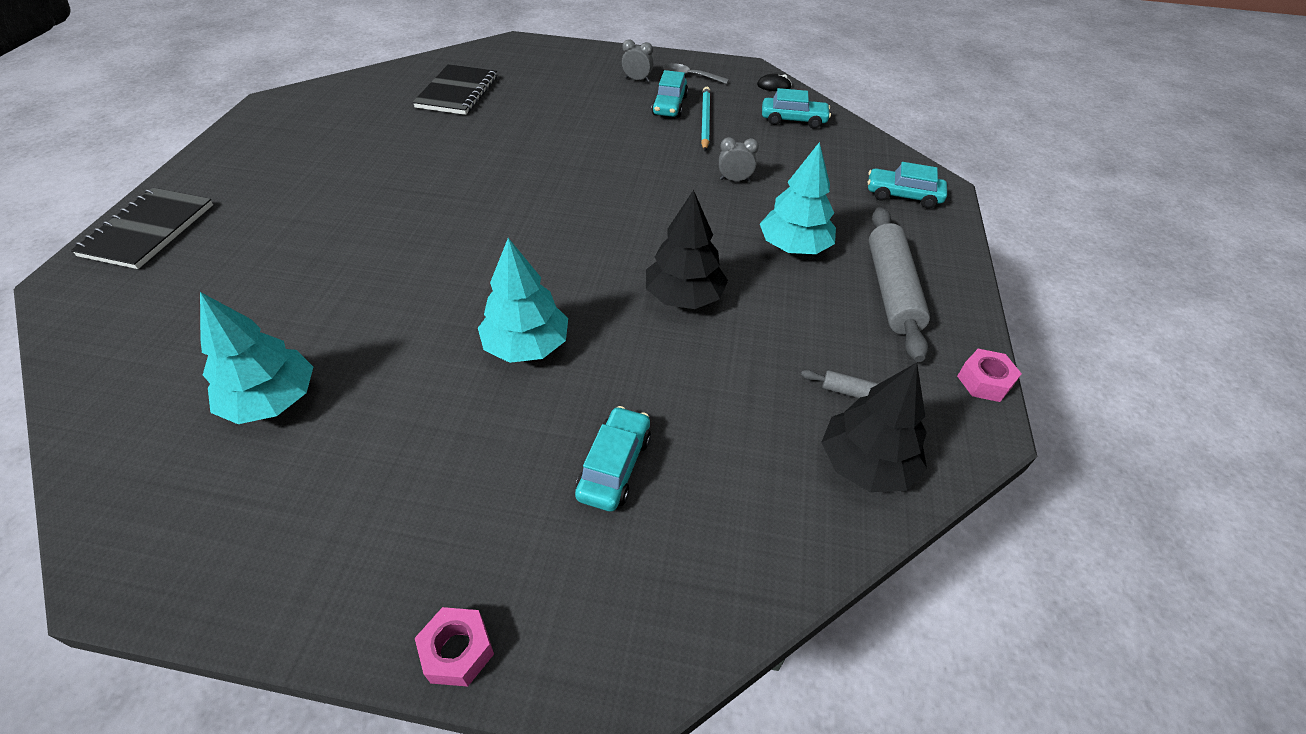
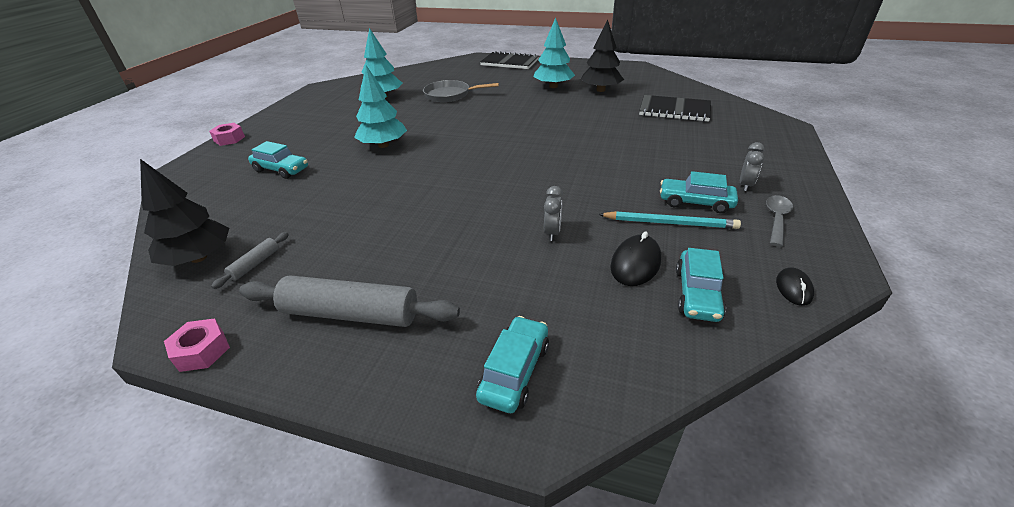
camera: 100 degrees right, 10 degrees down
(309, 295) = (450, 95): none -> grey pan
(684, 297) = (399, 196): black tree -> black tree (600, 90)
(767, 141) = (635, 263): none -> black mouse
(794, 247) = (438, 257): turquoise tree -> turquoise tree (553, 86)

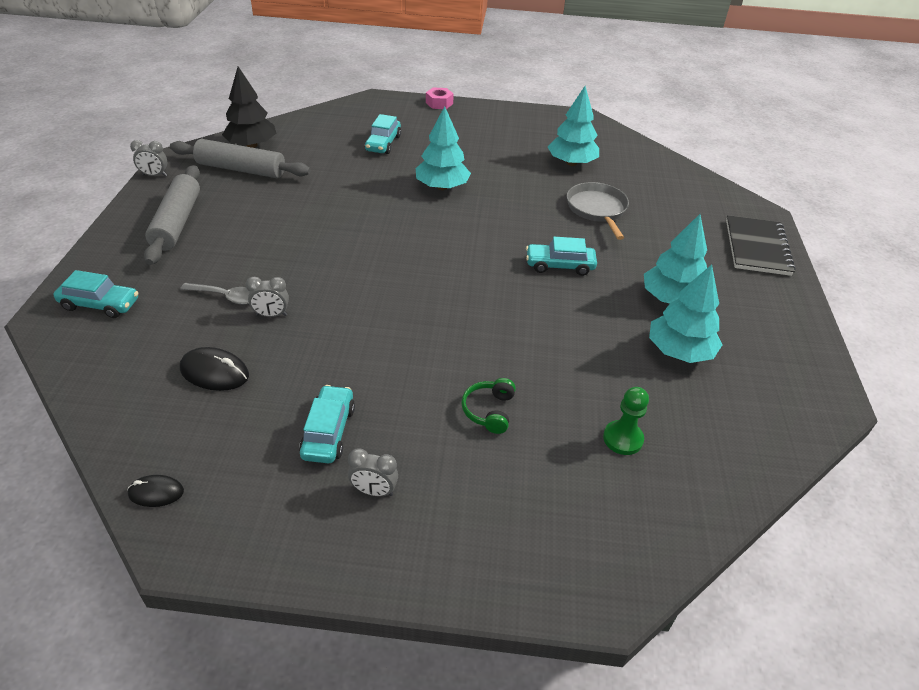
camera: 75 degrees right, 5 degrees up
(202, 351) = (154, 175): pink nut -> grey clock
(255, 264) = (241, 169): grey rolling pin -> grey rolling pin, size x2.18
(600, 90) = (679, 351): black tree -> turquoise tree
(660, 144) = (489, 411): none -> green headphones
(670, 223) = (284, 404): turquoise pencil -> none
(674, 110) = (623, 439): black notebook -> green pawn
(697, 294) = (162, 413): turquoise car -> turquoise car (559, 265)
(776, 219) = (288, 508): grey spoon -> grey spoon (226, 297)

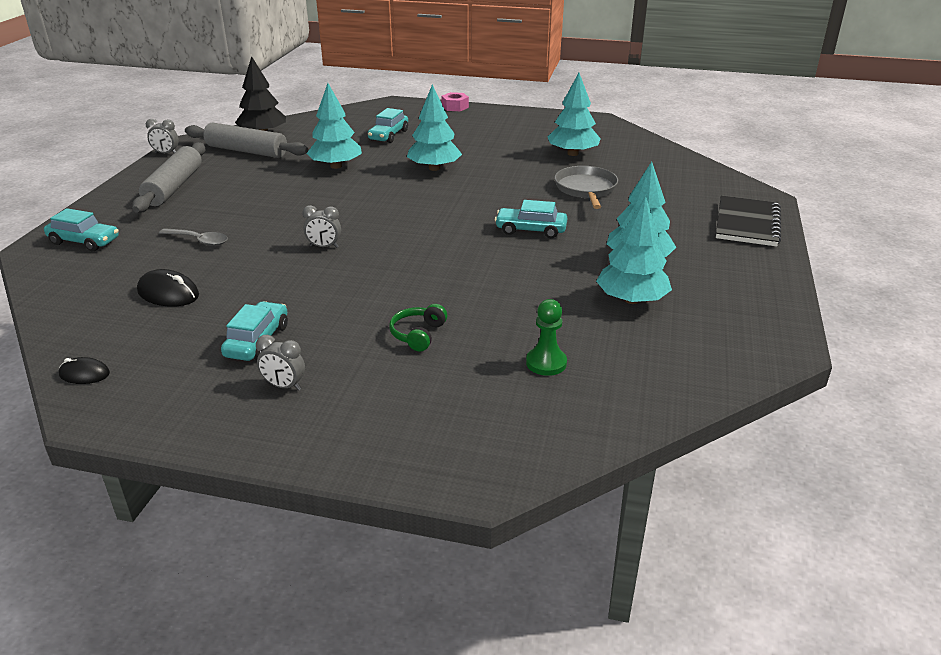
camera: 10 degrees right, 10 degrees down
(271, 315) = (235, 255): grey clock -> grey clock (324, 247)
(341, 187) = (336, 166): none -> turquoise tree

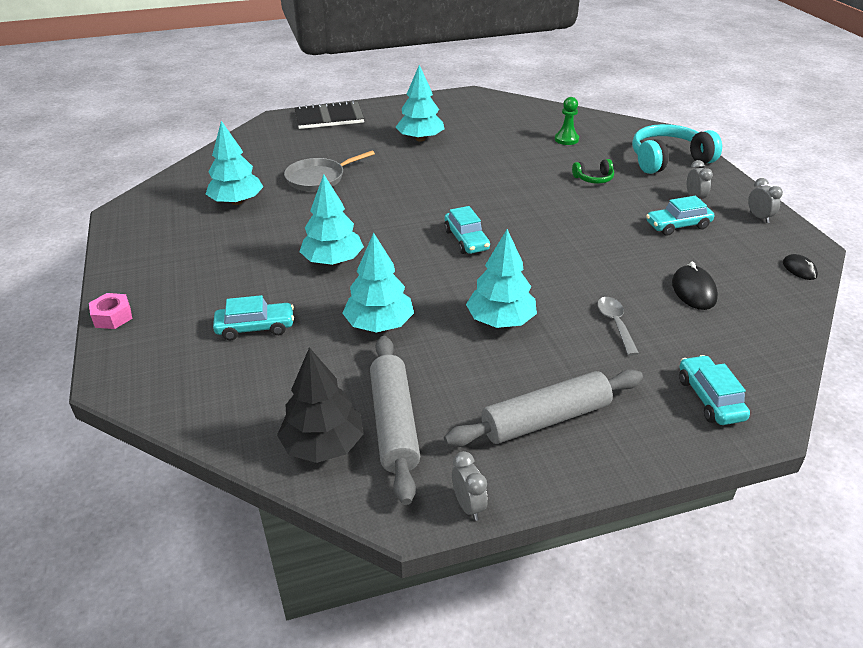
camera: 120 degrees left, 5 degrees up
(324, 247) = (543, 254): grey clock -> grey clock (759, 217)
(395, 424) = (668, 160): none -> turquoise headphones
(531, 230) = (417, 181): turquoise car -> turquoise car (466, 240)
(631, 300) = (473, 132): turquoise tree -> turquoise tree (501, 320)

